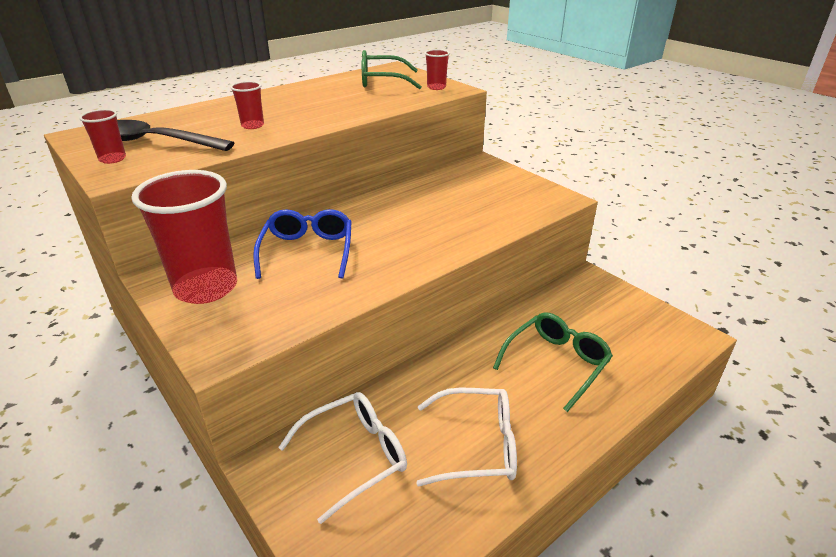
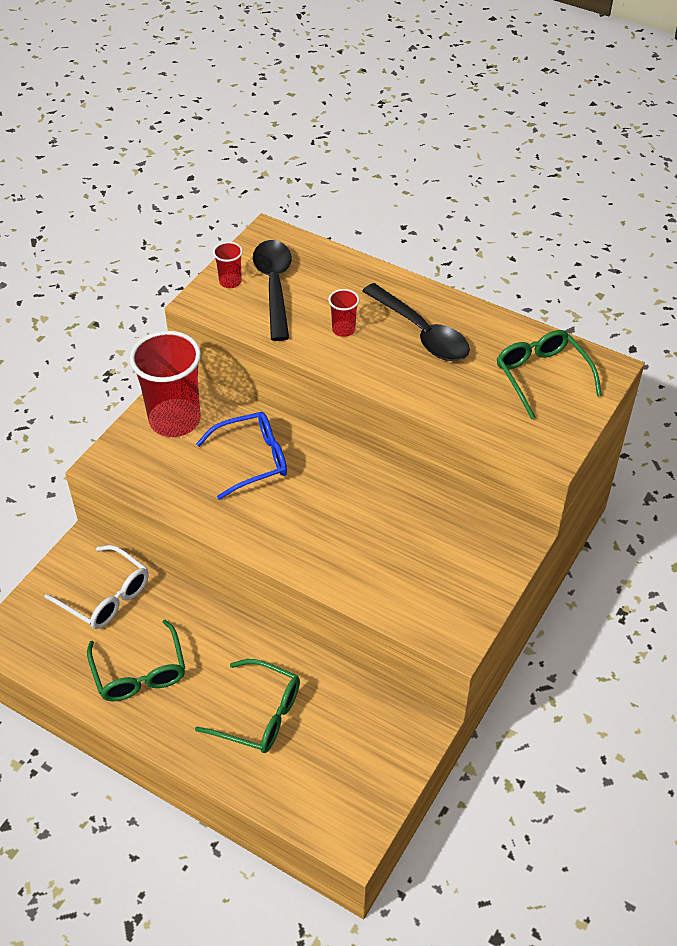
camera: 70 degrees right, 15 degrees up
(294, 103) = (421, 332): none -> black spoon
(436, 87) = (549, 432): red cup -> none
(477, 445) = (139, 672): white glasses -> green glasses

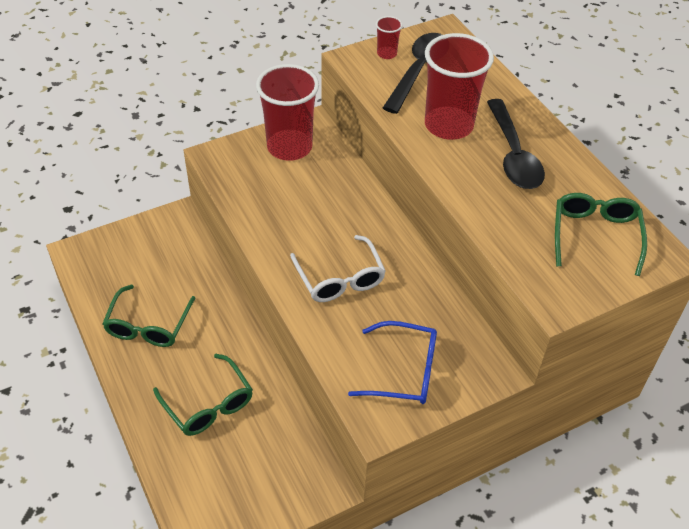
camera: 30 degrees right, 0 degrees up
(106, 596) = (167, 258): white glasses -> white glasses (340, 278)
(252, 460) = (324, 202): blue glasses -> blue glasses (404, 371)
(343, 330) = (448, 125): red cup -> red cup, size x2.27

